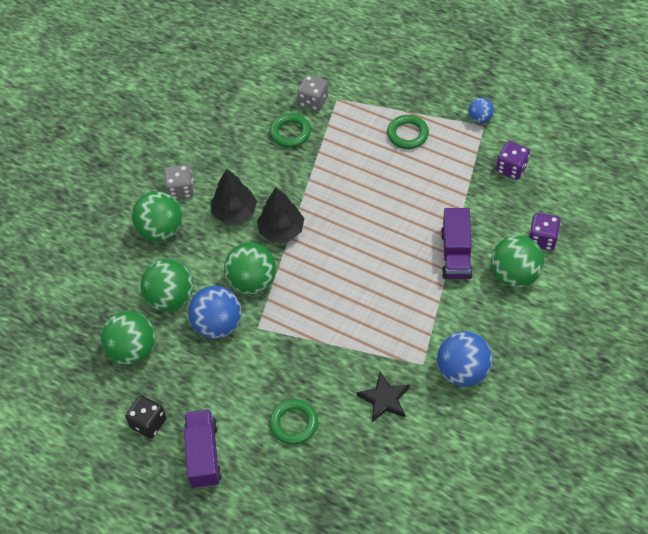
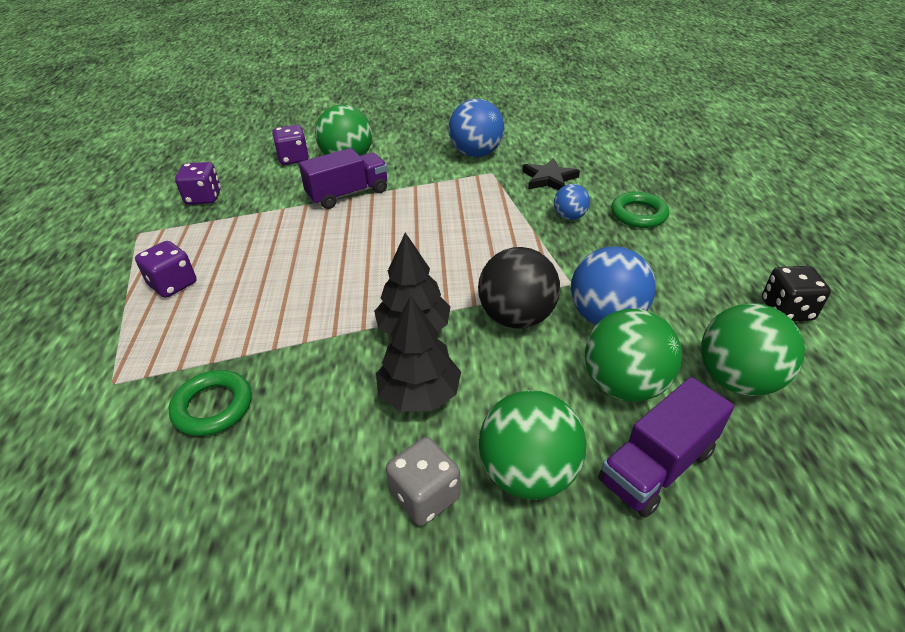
camera: 125 degrees left, 15 degrees down
(203, 455) = (749, 253): purple truck -> purple truck (657, 466)
(252, 282) = (516, 317): green ball -> black ball
(313, 101) = (124, 411): grey dice -> none
(407, 134) = (173, 284): green ring -> purple dice
(480, 119) = (125, 239): blue ball -> blue ball (569, 217)

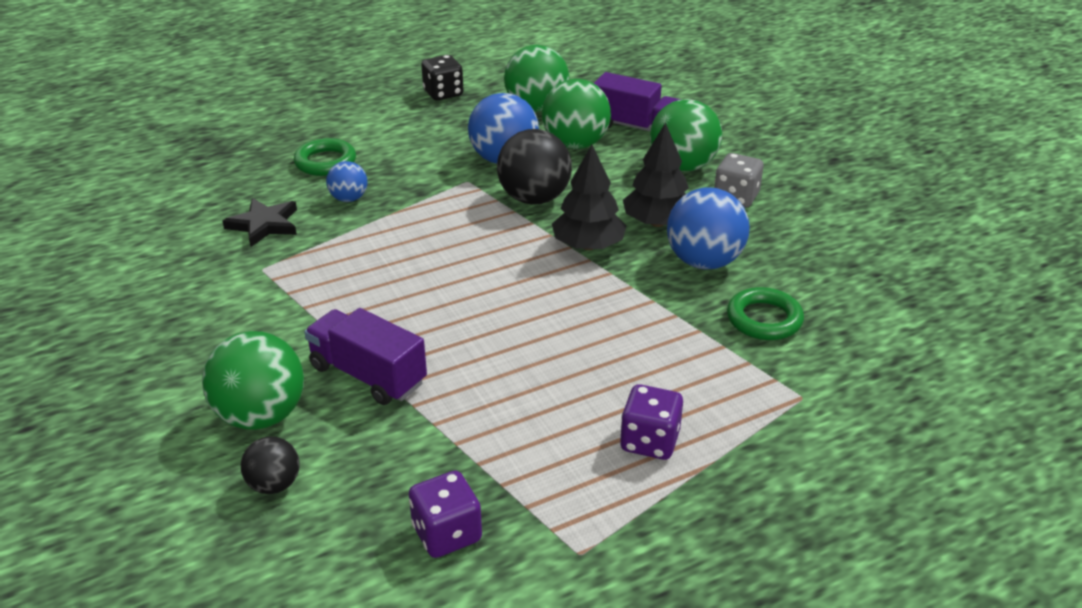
camera: 115 degrees left, 5 degrees down
(293, 158) = (274, 484): purple dice -> black ball
(476, 154) = (207, 294): blue ball -> blue ball (704, 261)

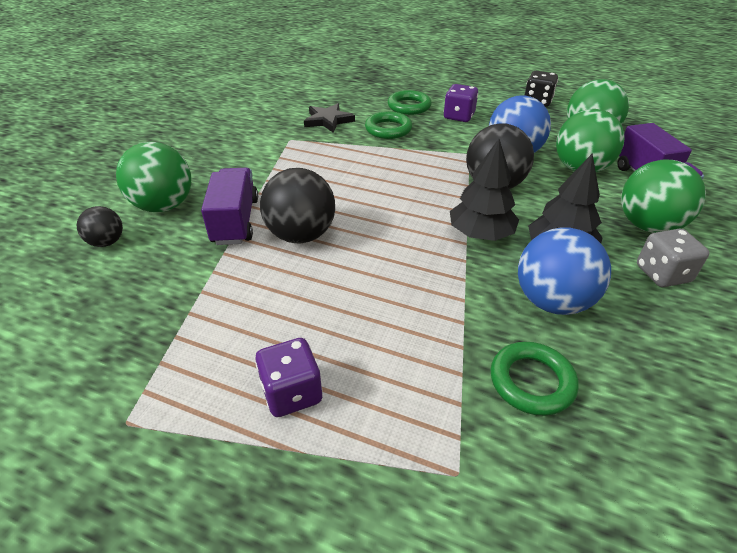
camera: 50 degrees right, 5 degrees up
(349, 199) = (388, 129): blue ball -> green ring
(447, 533) = (105, 337): purple dice -> purple dice (459, 116)
(452, 343) = (301, 235): none -> black ball

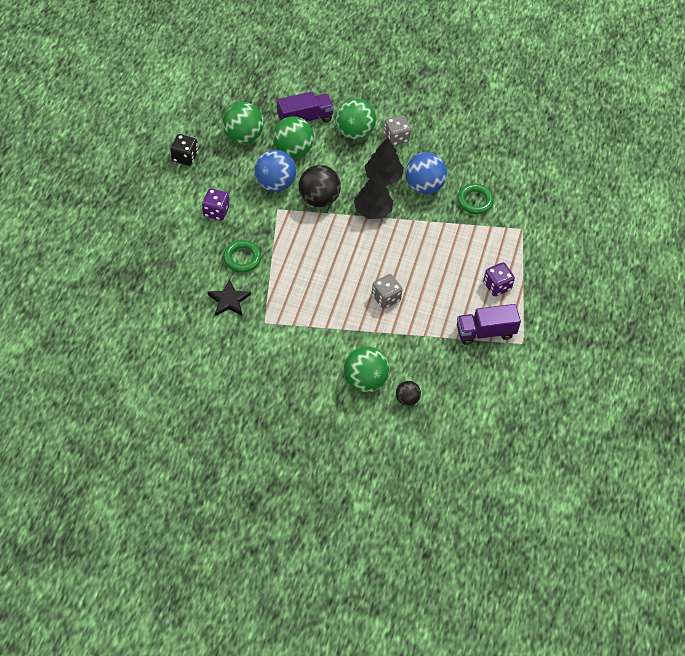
camera: 100 degrees left, 15 degrees up
(235, 221) = (376, 335): purple truck -> purple truck (485, 332)
(301, 235) = (386, 298): black ball -> grey dice
(409, 106) = (198, 245): green ring -> none

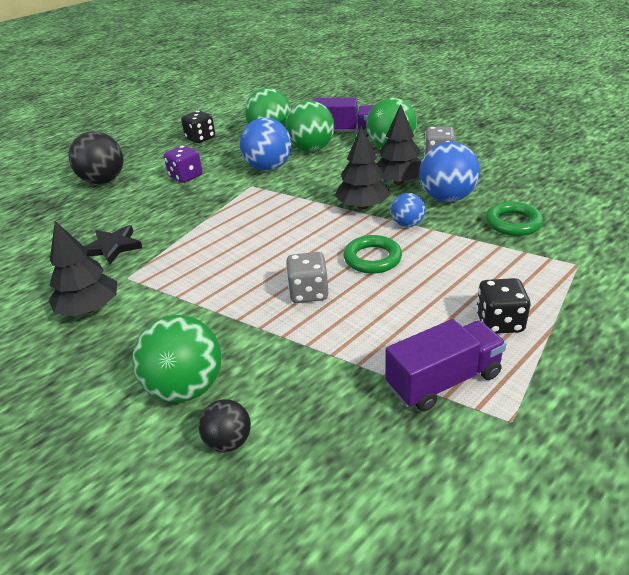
camera: 35 degrees right, 20 degrees down
(242, 258) = (170, 215): green ring -> green ring (372, 258)
(263, 352) = (89, 308): none -> black tree
(319, 199) = (305, 186): black ball -> black ball (103, 181)
(411, 220) = (407, 224): none -> blue ball
(485, 332) = (443, 380): purple truck -> purple truck turned 135 degrees clockwise
(497, 286) = (499, 322): purple dice -> black dice

